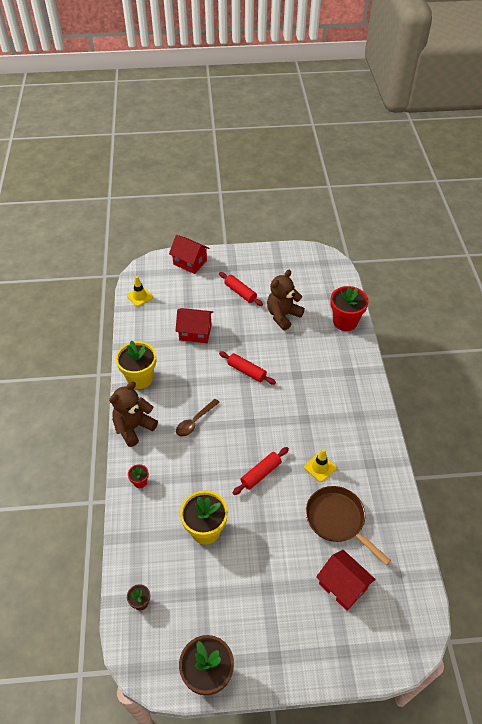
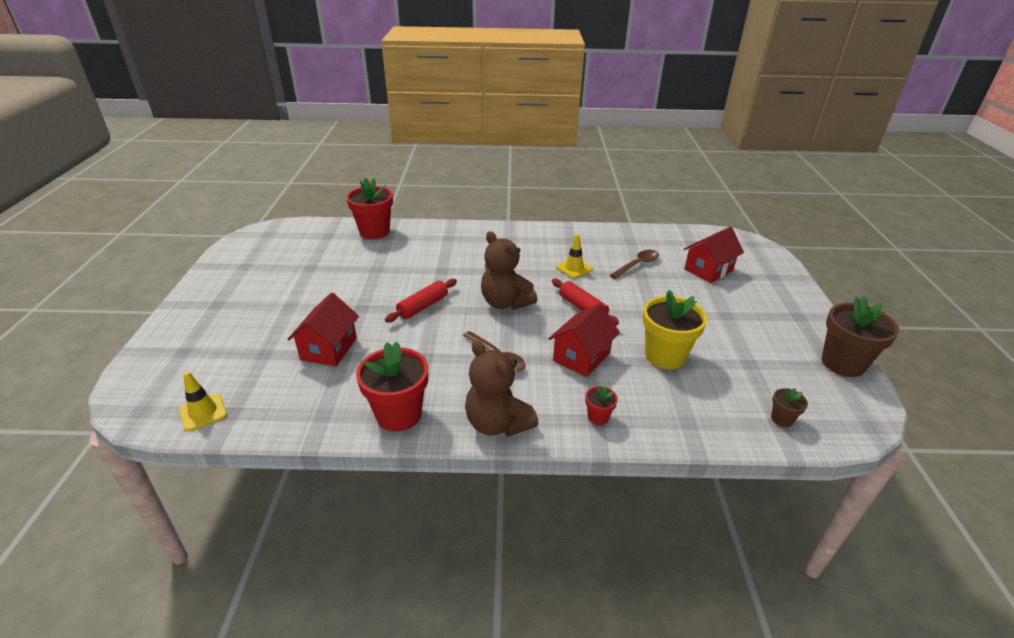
camera: 85 degrees left, 15 degrees down
(140, 378) = (398, 414): yellow flower pot -> red flower pot
(190, 262) = (166, 347): red house -> red house (581, 357)
(240, 292) = (274, 301): red rolling pin -> none
(283, 315) = (340, 271): brown teddy bear -> brown teddy bear (505, 303)
(338, 520) = (637, 265): brown pan -> brown spoon

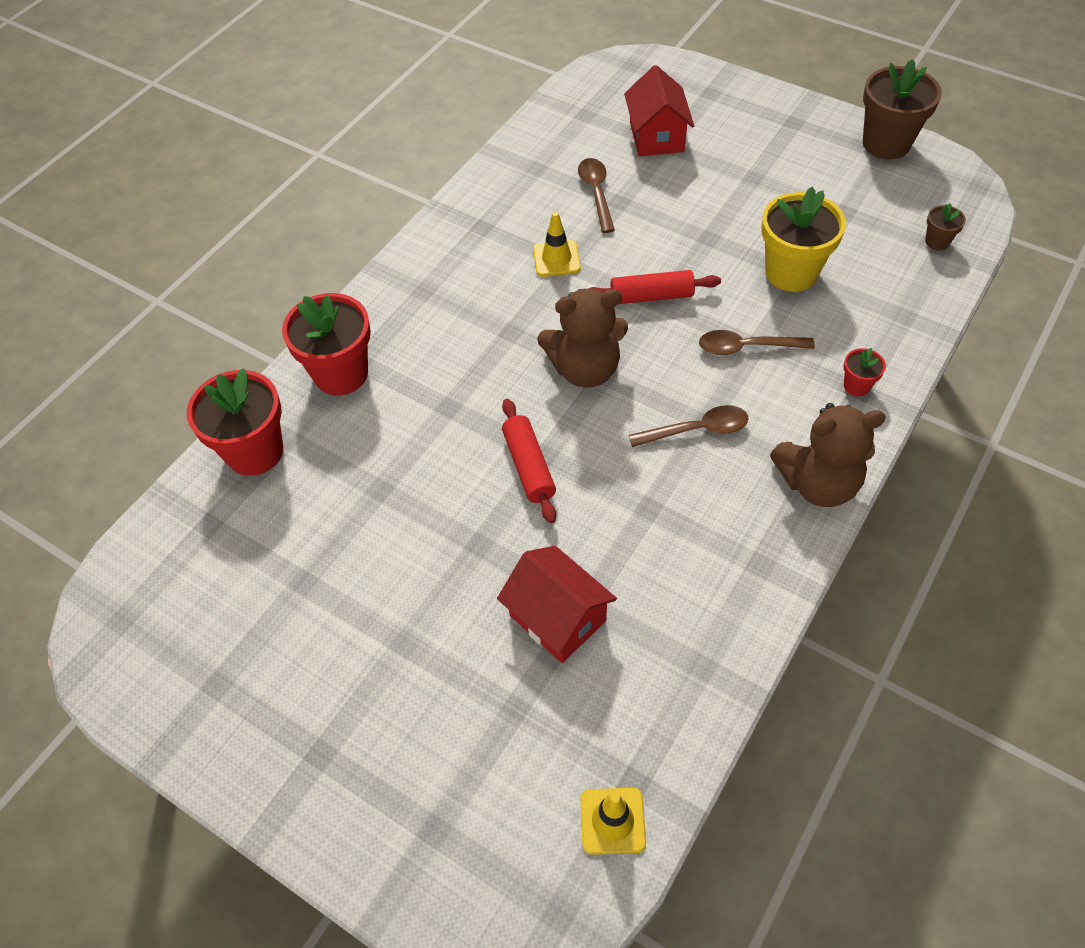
camera: 55 degrees left, 20 degrees up
(398, 414) = (748, 579): red flower pot -> red flower pot (341, 374)
(581, 357) = (747, 347): red house -> brown spoon

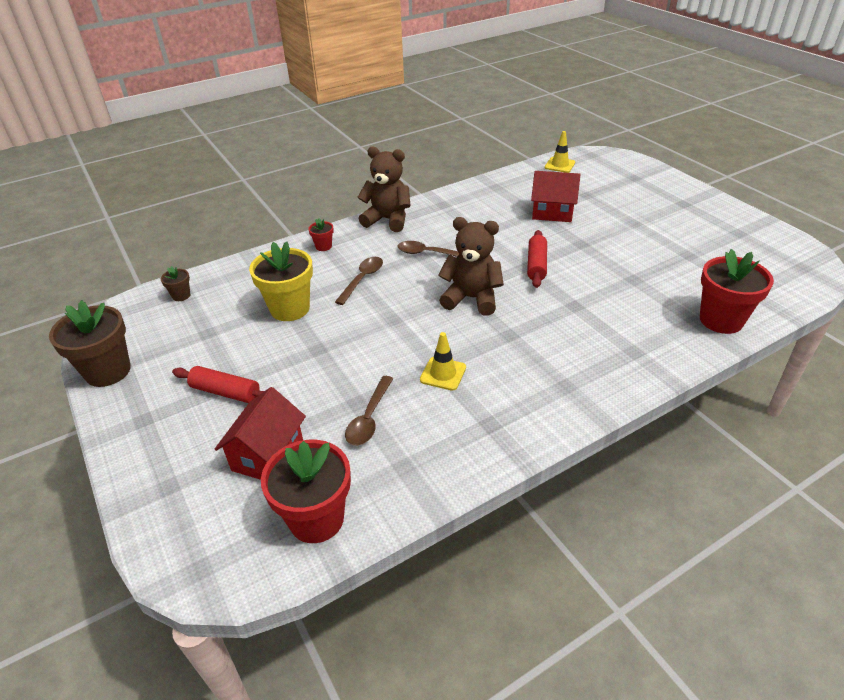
camera: 155 degrees left, 15 degrees down
(341, 374) = (650, 347): red flower pot -> red flower pot (316, 519)
(557, 618) = (552, 212): red house -> red house turned 60 degrees counterclockwise
(651, 296) = (394, 325): red rolling pin -> red rolling pin (225, 392)
(747, 347) = (362, 279): brown spoon -> brown spoon turned 90 degrees counterclockwise

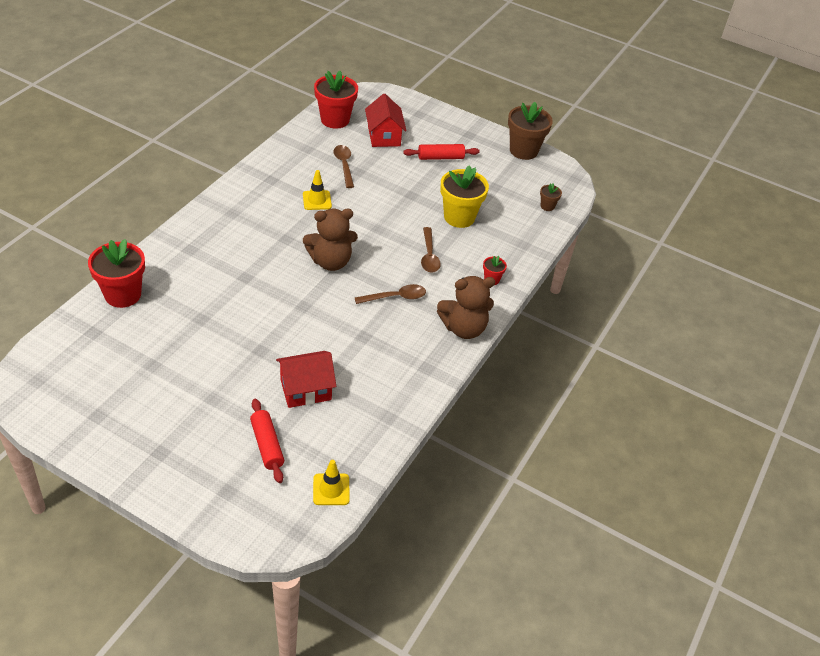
camera: 145 degrees right, 5 degrees up
(536, 265) = (293, 311): red rolling pin -> red rolling pin (267, 445)

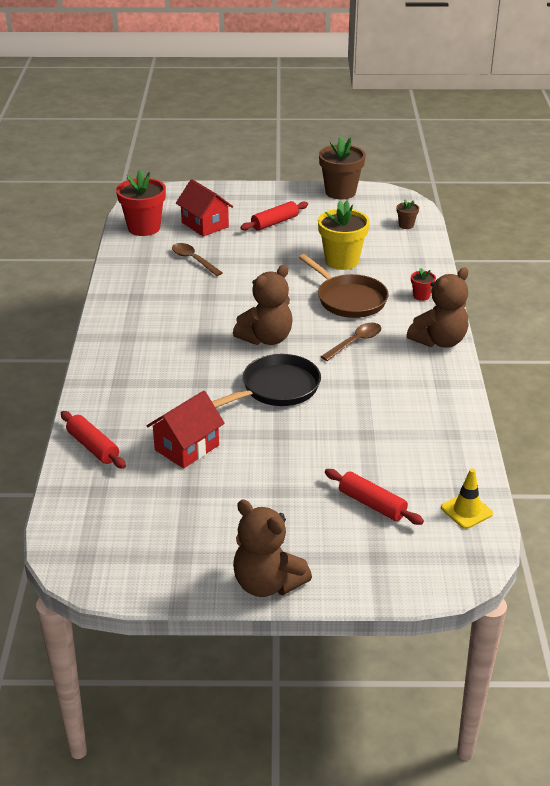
camera: 25 degrees left, 10 degrees down
(123, 295) = (93, 447): red flower pot -> red rolling pin
(131, 469) = (267, 583): none -> brown teddy bear
(295, 309) = (276, 388): none -> black pan
(305, 389) = (357, 446): red house -> red house (187, 447)
(317, 200) = (199, 296): yellow traffic cone -> none
(429, 255) = (348, 299): brown spoon -> brown pan

